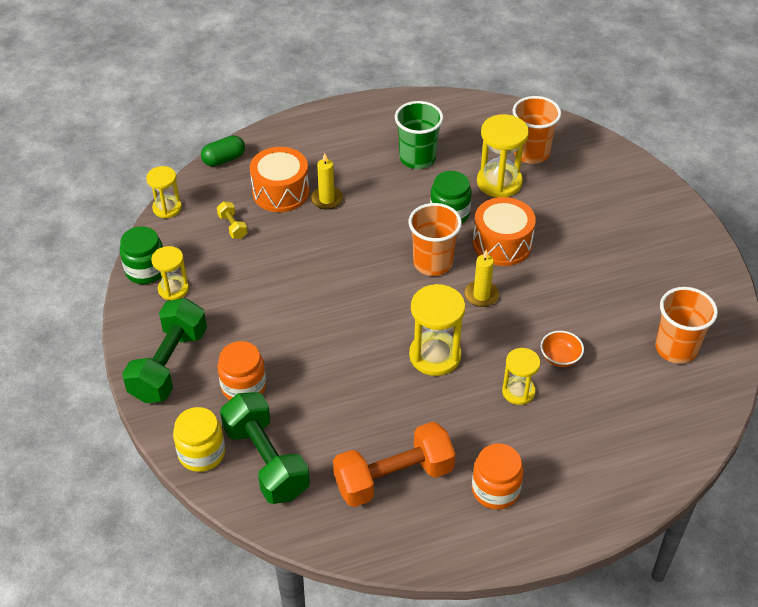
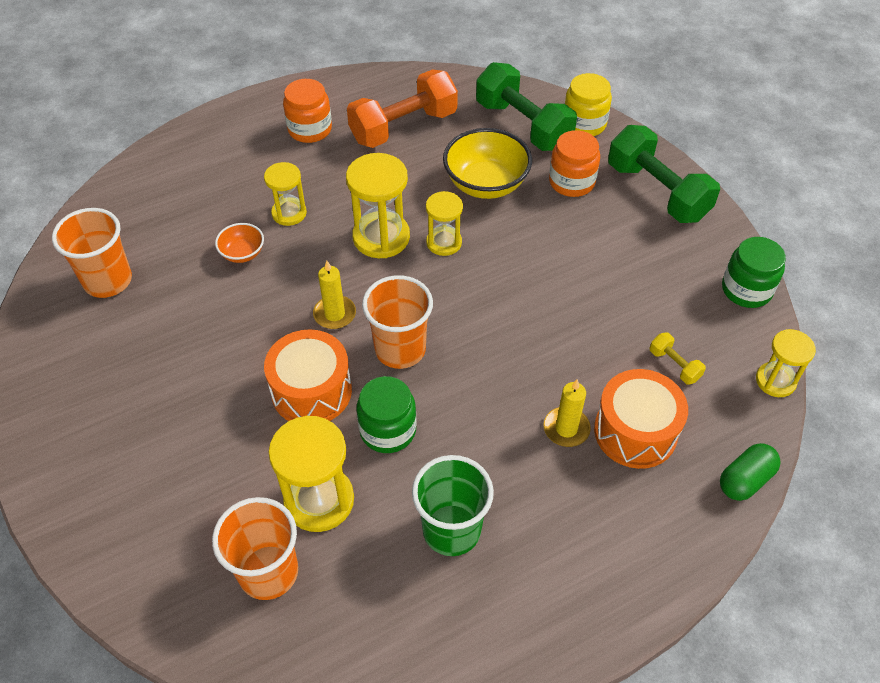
camera: 170 degrees right, 5 degrees up
(169, 365) = (657, 192): green dumbbell -> green dumbbell turned 45 degrees counterclockwise
(173, 289) = (700, 271): yellow hourglass -> yellow hourglass (444, 242)
(326, 396) = (486, 184): none -> yellow bowl

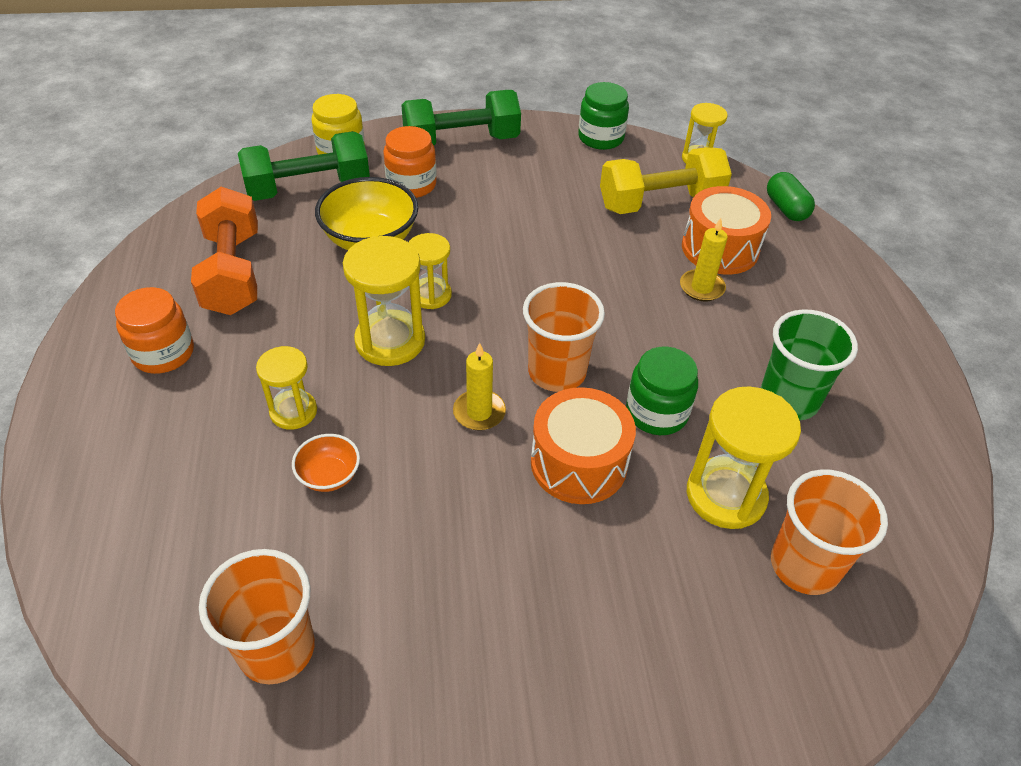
camera: 70 degrees left, 5 degrees down
(674, 365) = (660, 203): yellow dumbbell -> yellow dumbbell, size x2.31

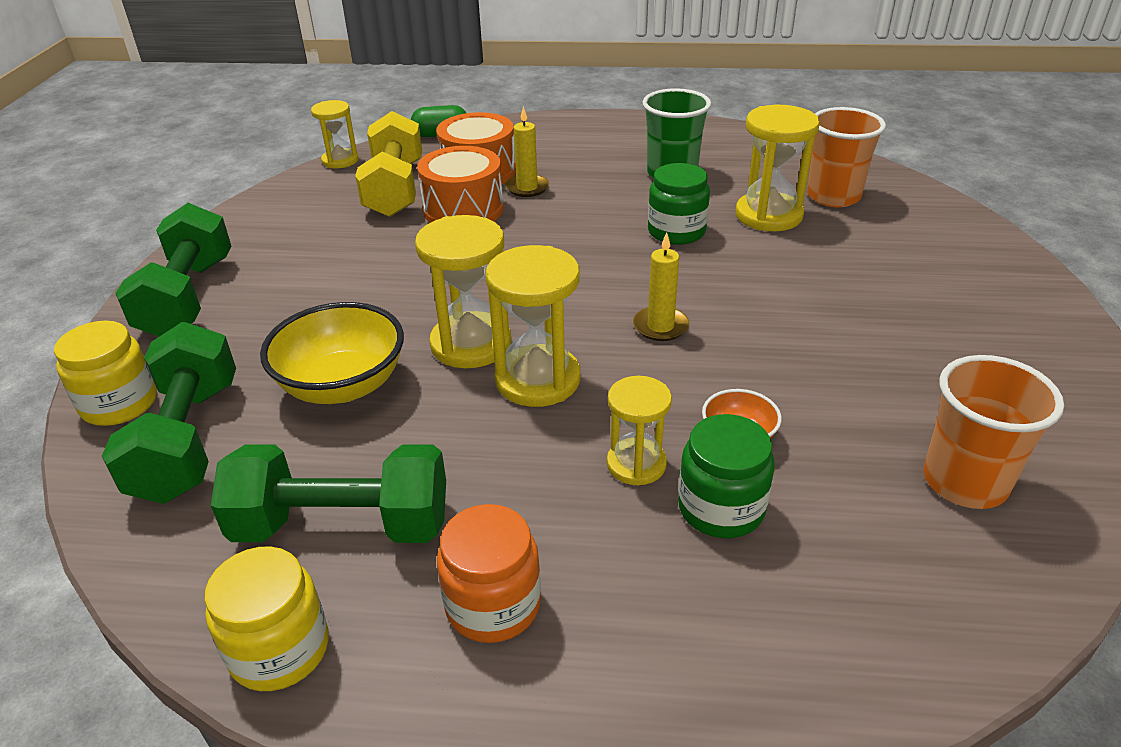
camera: 75 degrees left, 10 degrees down
(140, 272) = (279, 649): none -> yellow jar
(233, 273) = (342, 525): orange dumbbell -> green dumbbell
(411, 185) = (249, 344): orange jar -> none
(431, 295) = (471, 344): yellow hourglass -> yellow hourglass, size x1.61
(557, 372) = (615, 275): orange cup -> none
(579, 463) = (731, 277): orange drum -> orange drum (463, 209)
(601, 138) = (261, 205): green jar -> green jar (721, 508)

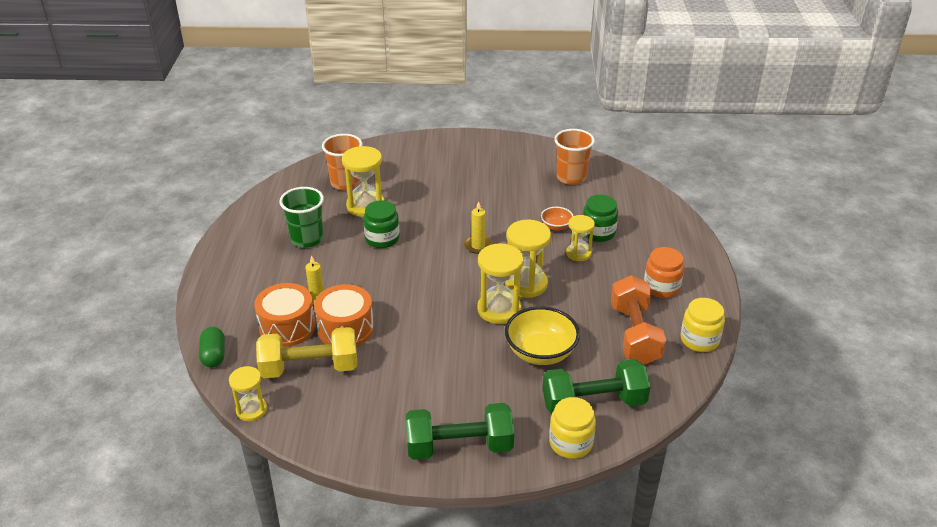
camera: 95 degrees left, 0 degrees up
(342, 525) = (634, 334): green dumbbell -> orange dumbbell

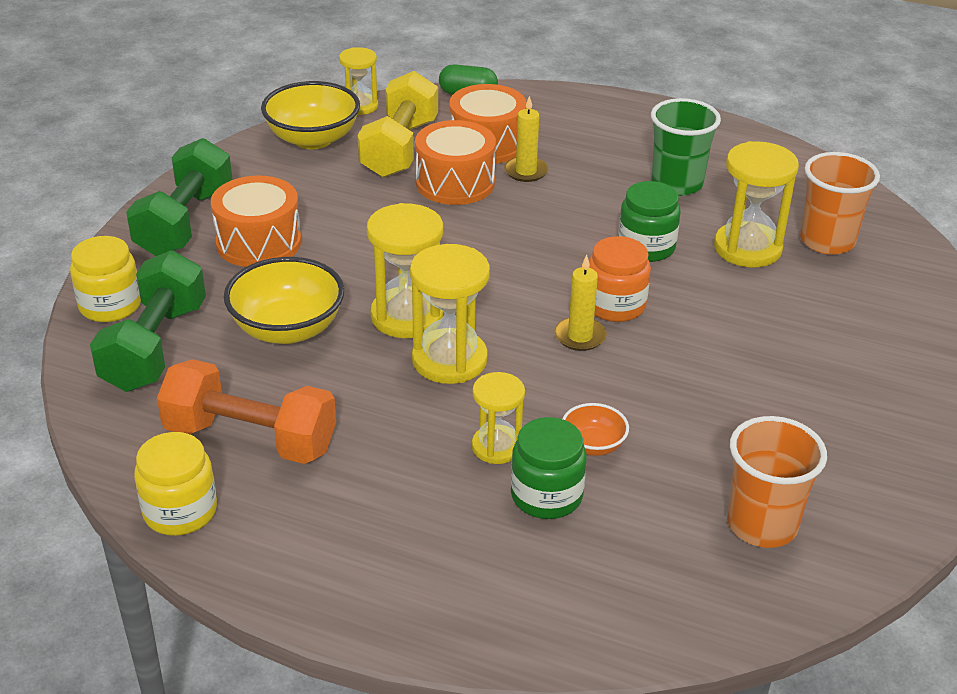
camera: 110 degrees right, 0 degrees up
(314, 419) = (313, 139): none -> yellow bowl
(462, 398) = (258, 242): none -> orange drum
(661, 287) = (339, 520): orange jar -> orange jar (615, 305)

